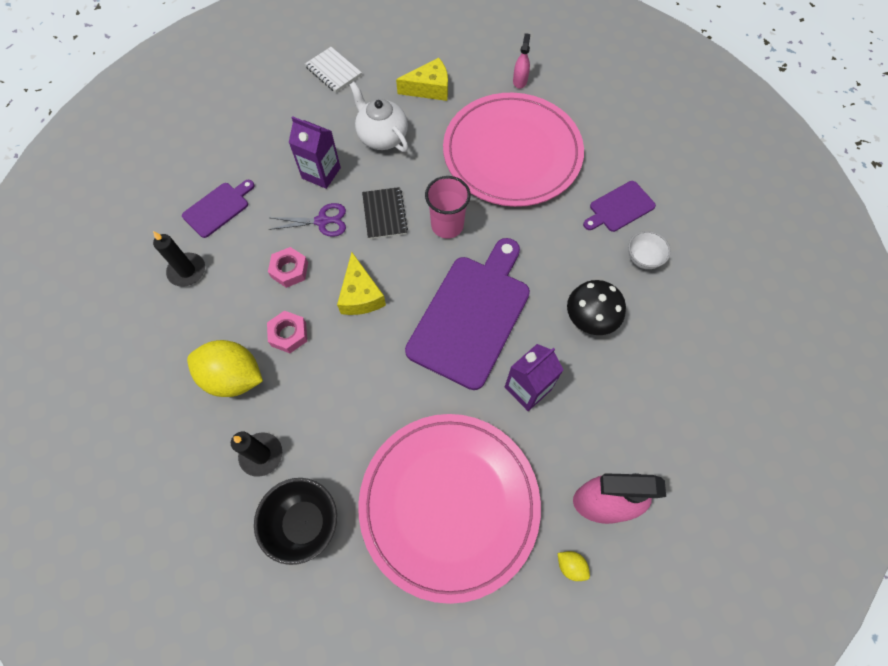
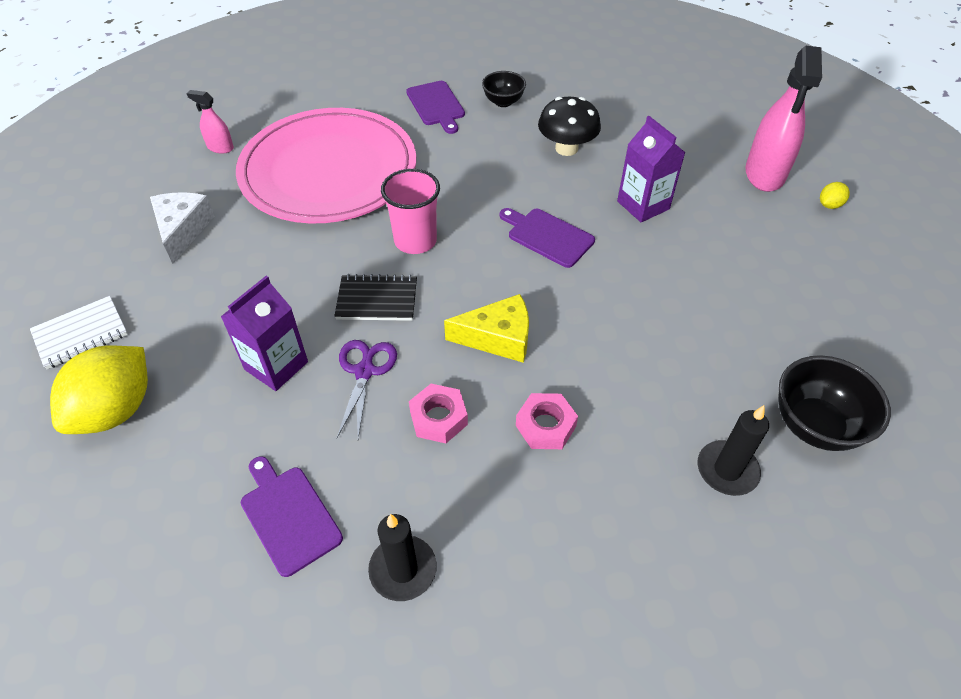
camera: 80 degrees left, 15 degrees down
(234, 377) = (607, 502): yellow lemon -> yellow lemon (116, 410)
(382, 136) = (242, 289): white teapot -> none
(429, 88) = (183, 230): yellow cheese -> white cheese
(449, 504) = (777, 285): pink plate -> none
(471, 316) = (547, 236): purple cutting board -> purple cutting board, size x0.50
(643, 259) = (503, 102): white bowl -> black bowl

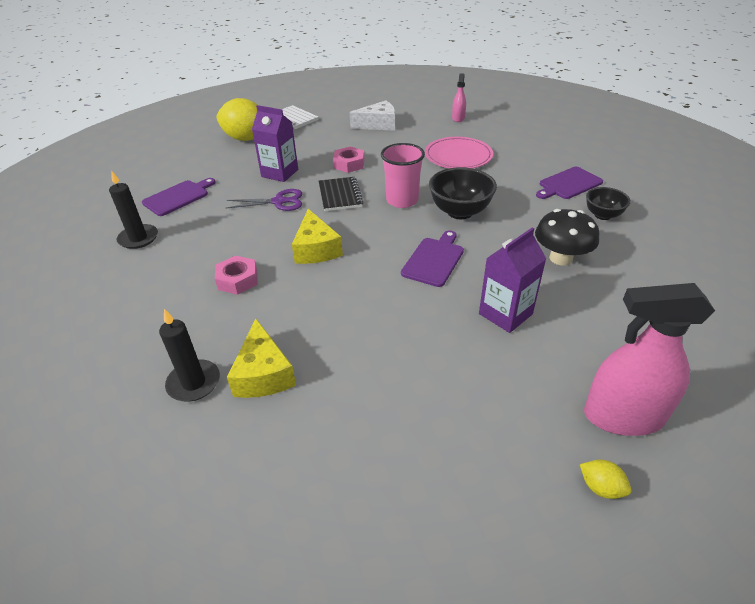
camera: 80 degrees right, 10 degrees down
(328, 170) = (458, 156): pink plate -> pink plate, size x0.52
(438, 418) = (243, 234): pink nut -> pink nut (349, 164)
(715, 403) = (263, 374): none -> yellow cheese
(815, 425) = (240, 450): black bowl -> black bowl (460, 212)

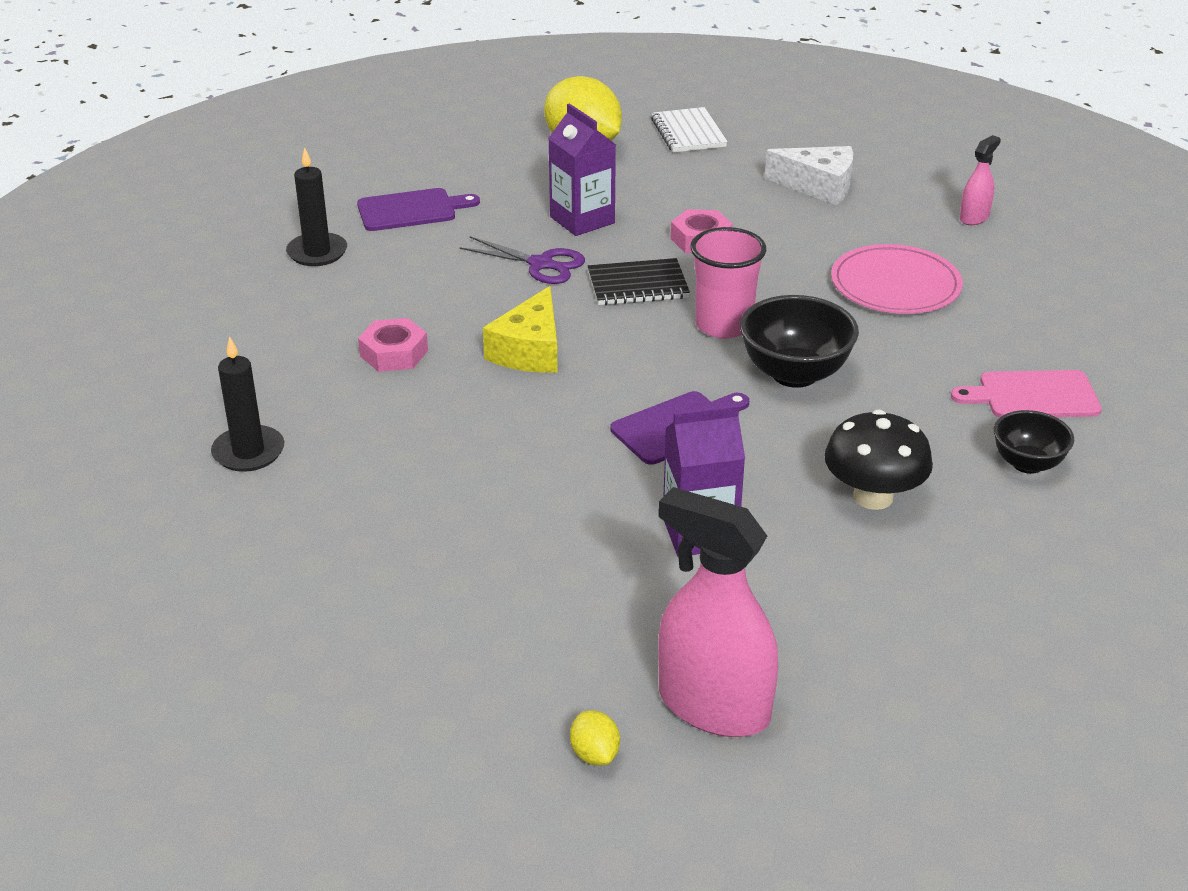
camera: 30 degrees right, 5 degrees down
(263, 374) = (330, 474): yellow cheese -> none
(340, 195) = (637, 285): black notebook -> black notebook turned 60 degrees clockwise
(568, 184) = (1033, 395): purple cutting board -> pink cutting board

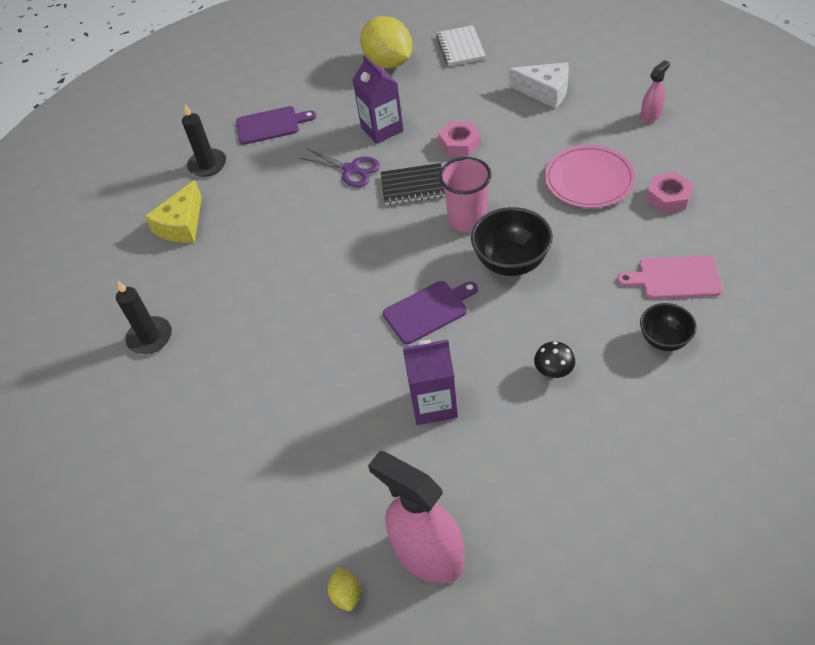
camera: 10 degrees right, 15 degrees up
(394, 353) = (249, 251): pink nut -> pink nut (668, 197)
(529, 350) = (336, 246): yellow cheese -> yellow cheese (182, 225)
(873, 497) = (553, 371): black mushroom -> black mushroom, size x0.56

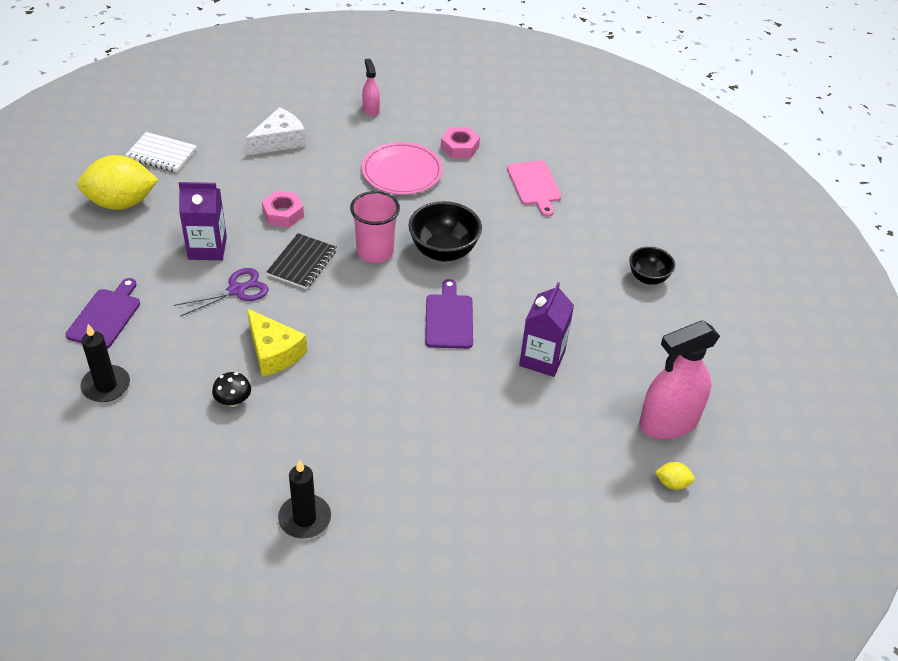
camera: 70 degrees left, 5 degrees down
(182, 225) = (173, 439): yellow cheese -> yellow cheese (274, 352)
(553, 371) = (564, 282): black mushroom -> black mushroom (233, 401)
(664, 340) = (581, 219): black bowl -> black bowl (648, 278)
(675, 278) = (534, 185): pink cutting board -> pink cutting board turned 45 degrees counterclockwise

